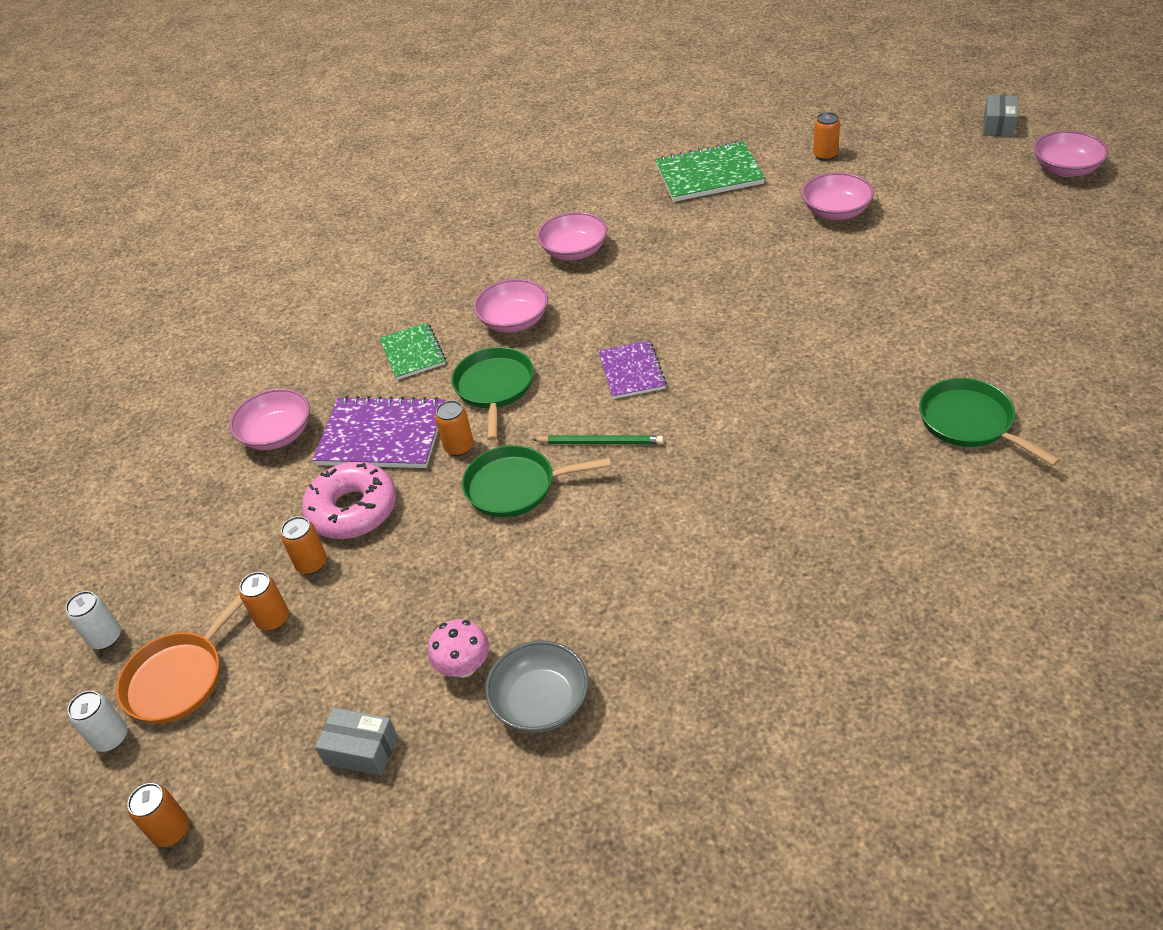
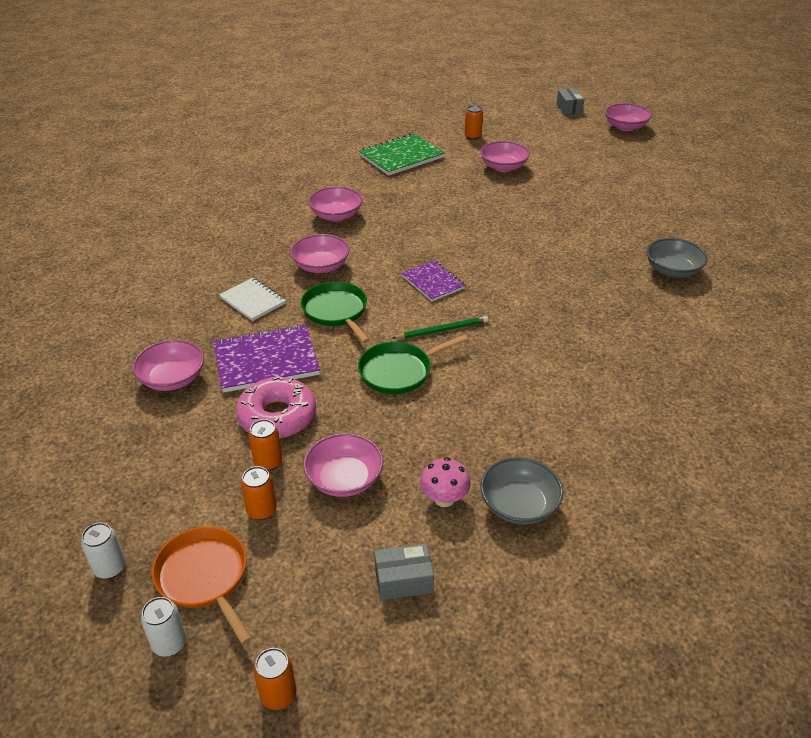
camera: 30 degrees left, 5 degrees down
(179, 678) = (204, 577): orange pan -> orange pan turned 135 degrees clockwise
(375, 608) = (344, 479): none -> pink bowl
(413, 353) = (253, 301): green notebook -> white notebook
(459, 447) = (336, 355): orange can -> none
(970, 422) = (672, 270): green pan -> grey bowl

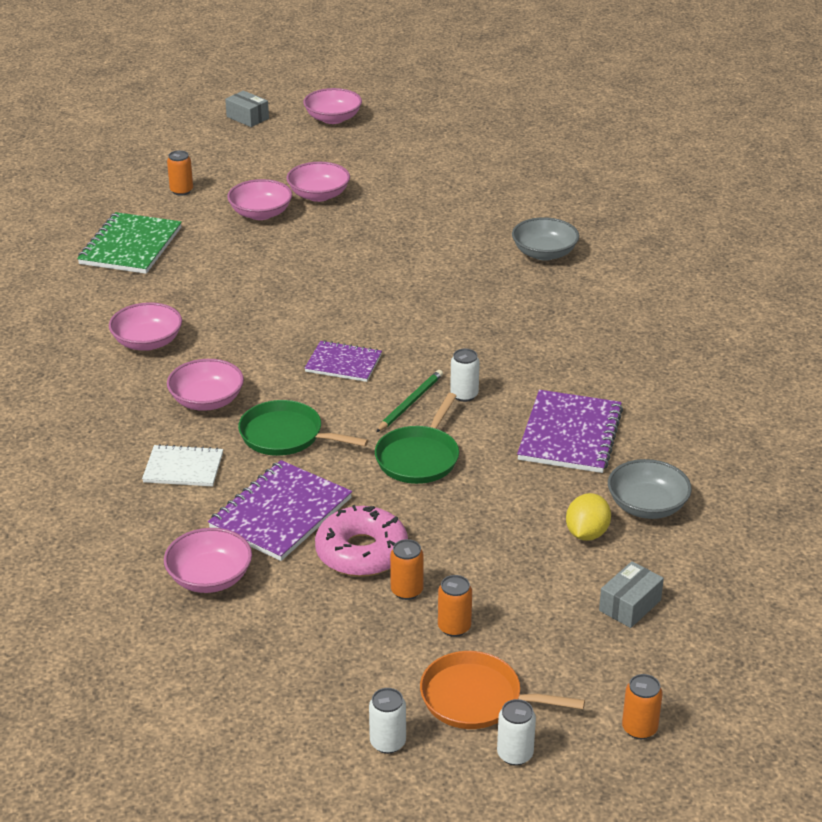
camera: 40 degrees left, 5 degrees down
(344, 479) = (489, 565): pink bowl -> pink bowl (319, 195)
(444, 498) = (587, 533): pink mushroom -> yellow lemon
(486, 343) = (464, 395): none -> white can
(527, 413) = (570, 434): none -> purple notebook

